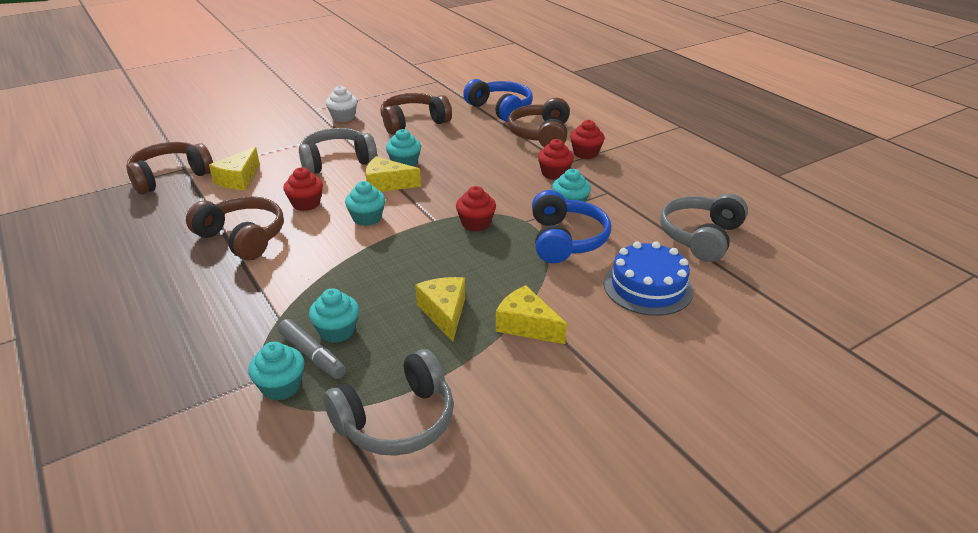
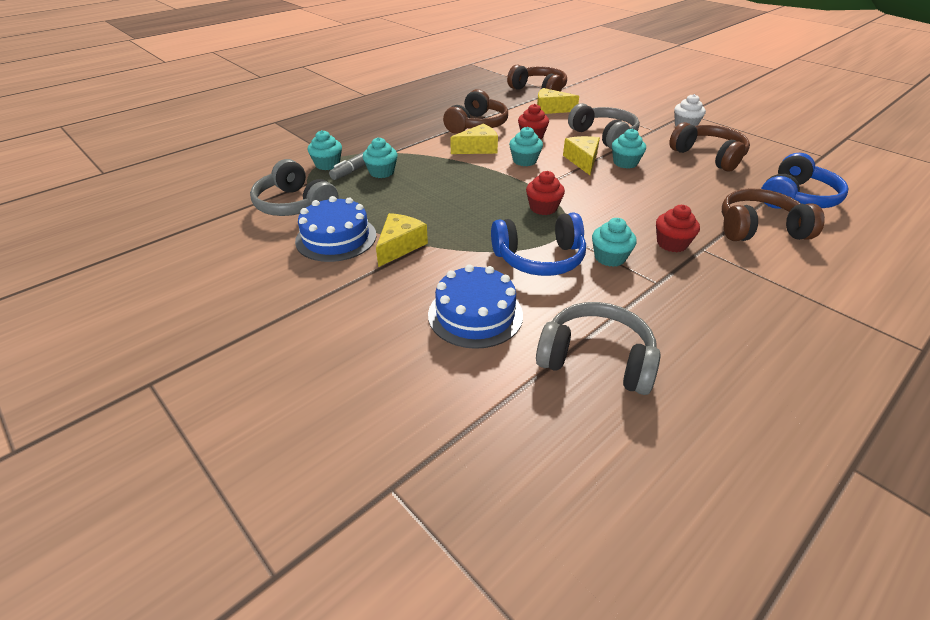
camera: 80 degrees right, 5 degrees up
(444, 313) = (409, 208): yellow cheese -> yellow cheese (478, 148)
(497, 377) = (336, 238): none -> blue cake
(585, 153) = (742, 263): red cupcake -> none

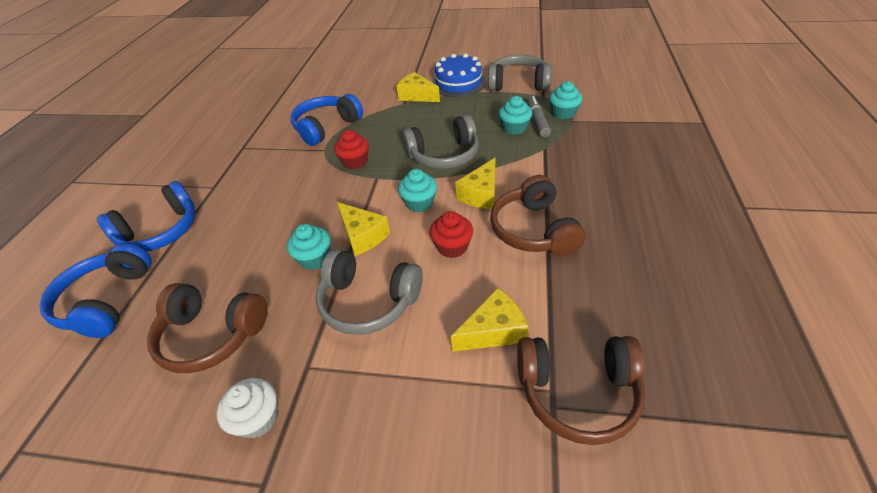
camera: 145 degrees right, 5 degrees up
(400, 246) = (417, 96): yellow cheese -> yellow cheese turned 135 degrees clockwise
(475, 314) = (336, 90): blue cake -> none
(596, 359) = (264, 101): grey headphones -> grey headphones (444, 155)
(610, 257) = (280, 149): turquoise cupcake -> none
(672, 244) = (238, 180): red cupcake -> none
(759, 229) = (161, 231): brown headphones -> blue headphones

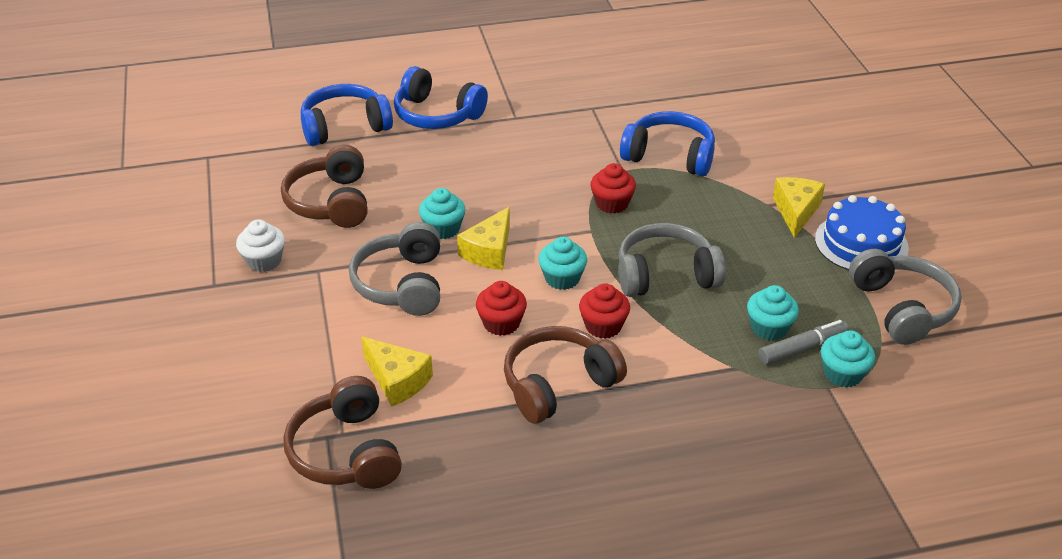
camera: 65 degrees right, 5 degrees down
(444, 155) = (665, 275): grey headphones -> grey headphones turned 120 degrees clockwise
(481, 194) = (603, 326): yellow cheese -> red cupcake

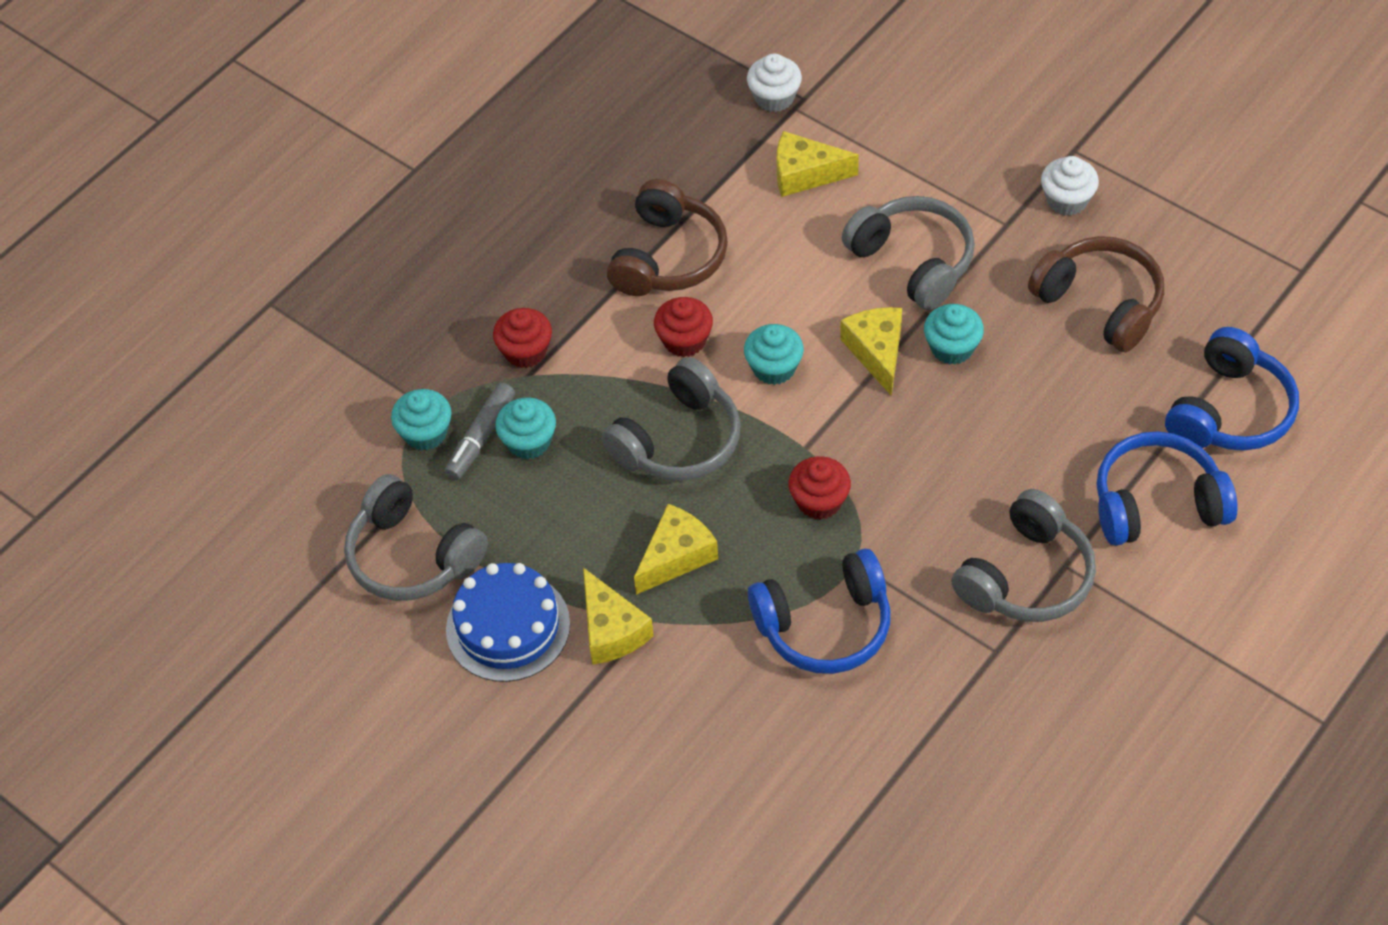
camera: 145 degrees right, 15 degrees up
(346, 452) = (774, 97): brown headphones -> white cupcake
(501, 323) = (778, 282): red cupcake -> red cupcake (525, 351)
(540, 123) = (1026, 576): none -> grey headphones
(724, 223) = (676, 556): none -> yellow cheese

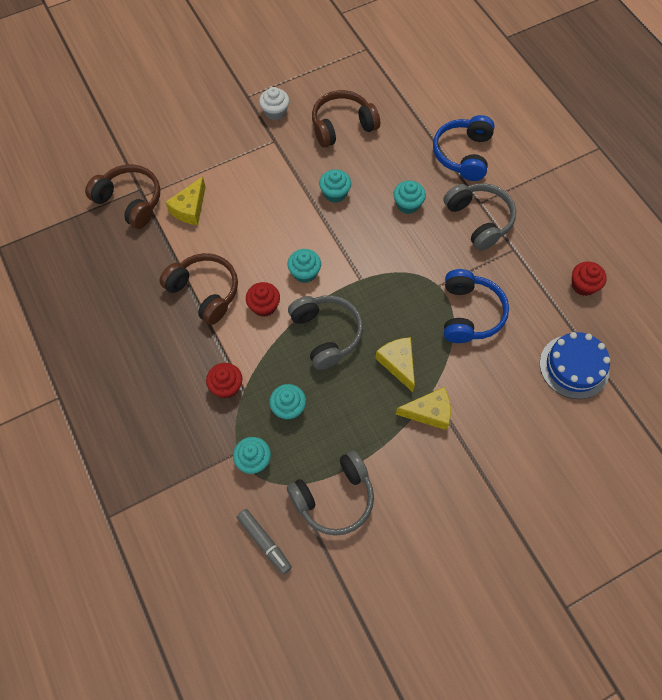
camera: 70 degrees left, 10 degrees up
(481, 437) = (272, 431): grey marker -> grey marker (264, 542)
(508, 626) = (404, 463): blue cake -> blue cake (574, 366)
(774, 97) = (130, 201): white cupcake -> brown headphones
(819, 501) = (396, 286): red cupcake -> red cupcake (583, 285)
(877, 352) = (320, 225): yellow cheese -> none
(913, 261) = (274, 187): grey headphones -> none
(993, 458) = (408, 204): none -> turquoise cupcake
(1230, 411) = (427, 107): blue headphones -> none

